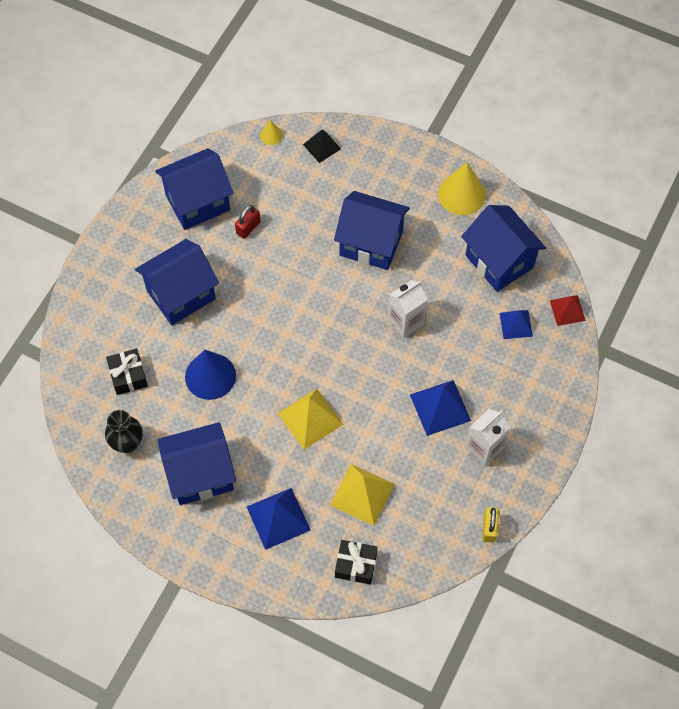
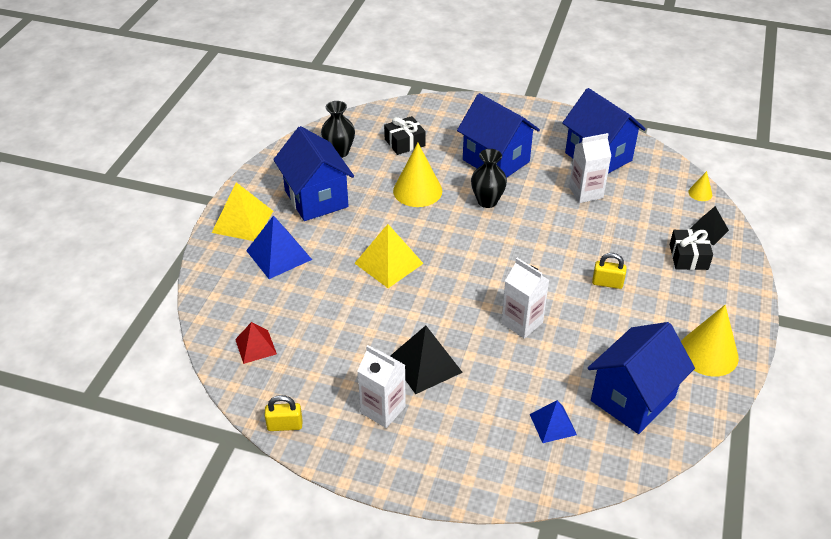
camera: 80 degrees right, 20 degrees down
(210, 376) = (417, 190): blue cone -> yellow cone
(241, 316) = (487, 201): none -> black vase
(248, 228) = (586, 192): red padlock -> white carton
(356, 565) = (234, 317): black gift -> black gift (688, 257)
(362, 494) = (312, 312): yellow pyramid -> yellow pyramid (243, 221)
(371, 243) = (607, 283): blue house -> yellow padlock
(440, 407) = (425, 364): blue pyramid -> black pyramid
(567, 310) = (591, 477): red pyramid -> red pyramid (256, 346)

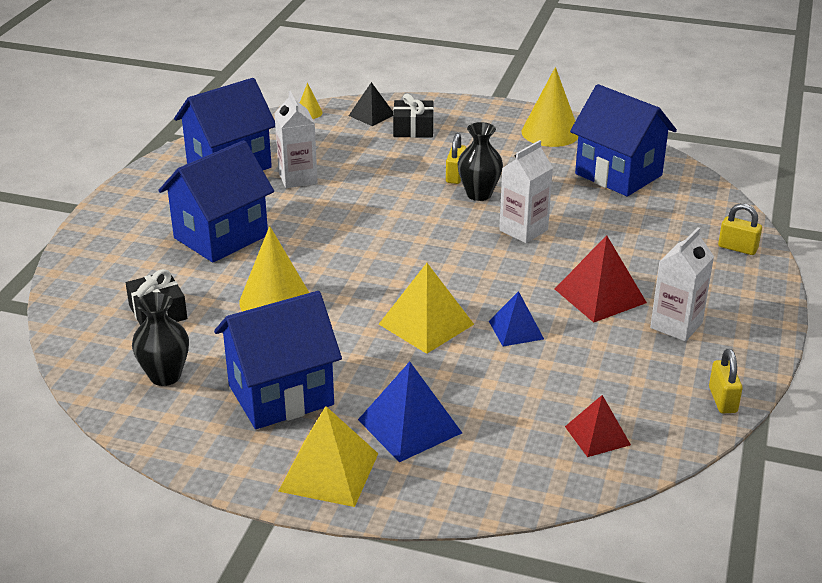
camera: 90 degrees left, 10 degrees down
(425, 364) = (600, 295): black pyramid -> red pyramid
(487, 201) = (306, 246): black vase -> black vase (479, 194)
(506, 475) = (737, 248): none -> yellow padlock
(553, 424) = (663, 219): blue pyramid -> blue pyramid (516, 330)

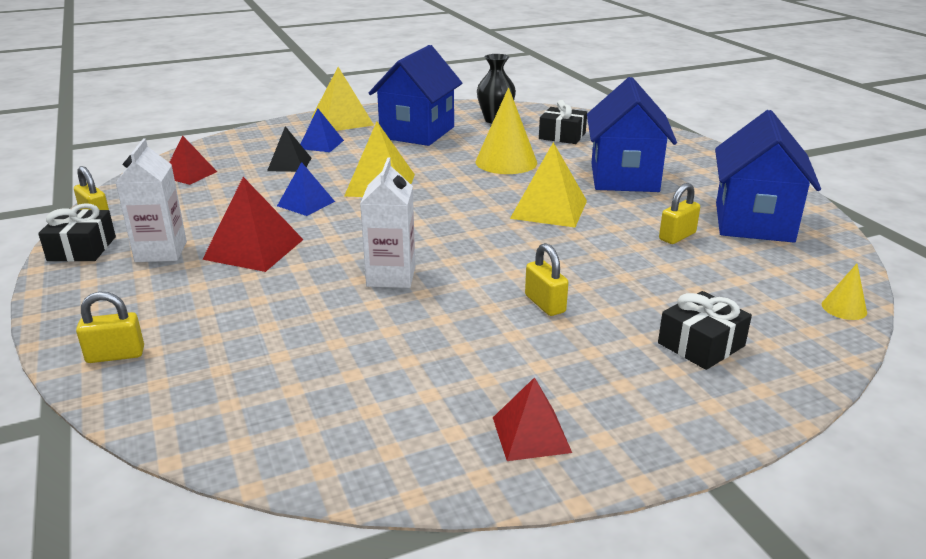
camera: 140 degrees right, 5 degrees down
(298, 178) = (677, 236): white carton -> yellow padlock
(335, 234) = (549, 209): none -> yellow pyramid
(371, 115) = (783, 341): black pyramid -> black pyramid (289, 164)
(409, 426) = (321, 144): blue pyramid -> blue pyramid, size x0.64
(479, 194) = (488, 294): black vase -> none
(550, 132) = (531, 434): yellow cone -> red pyramid
(618, 174) = (351, 400): blue house -> none
(743, 359) = (82, 249): none -> black gift

